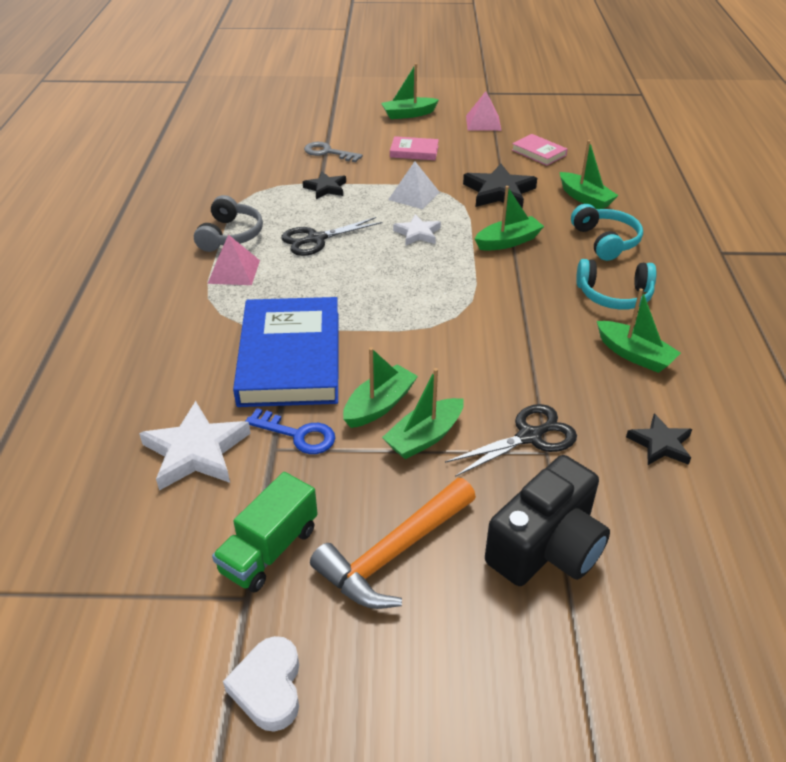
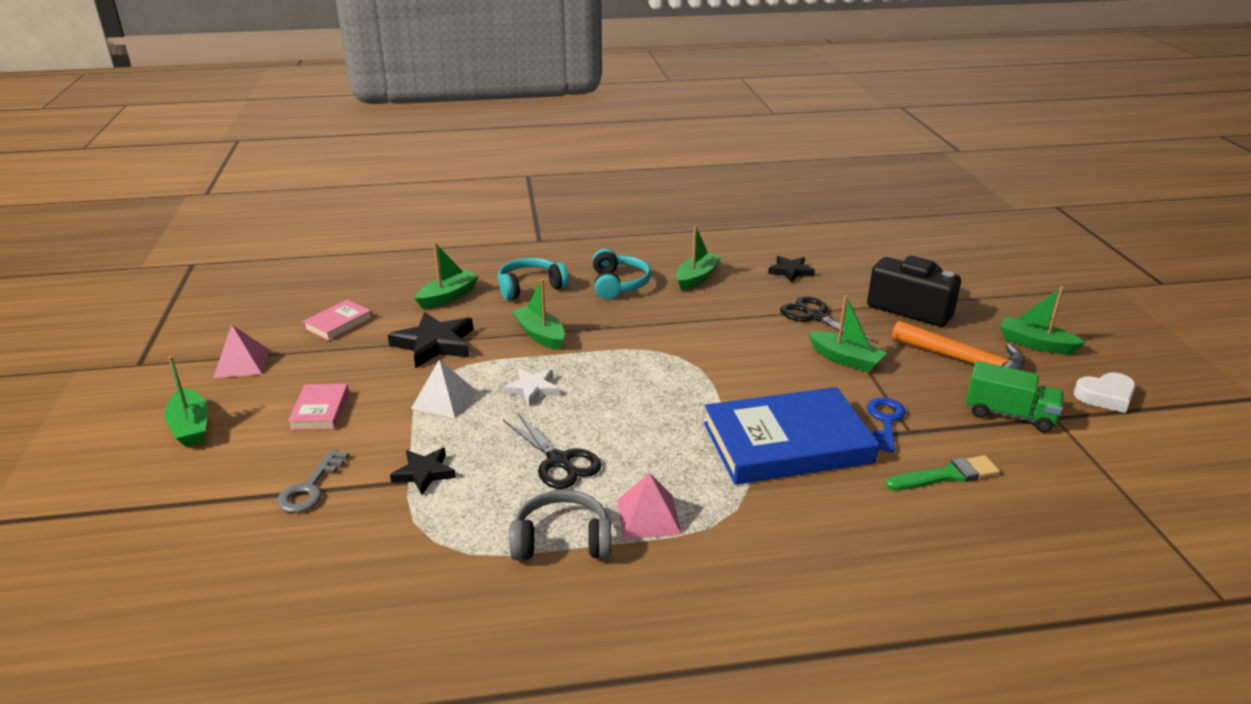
camera: 100 degrees left, 10 degrees down
(196, 451) = (946, 475): white star -> green brush
(379, 405) = (822, 384): green boat -> green boat (1035, 344)

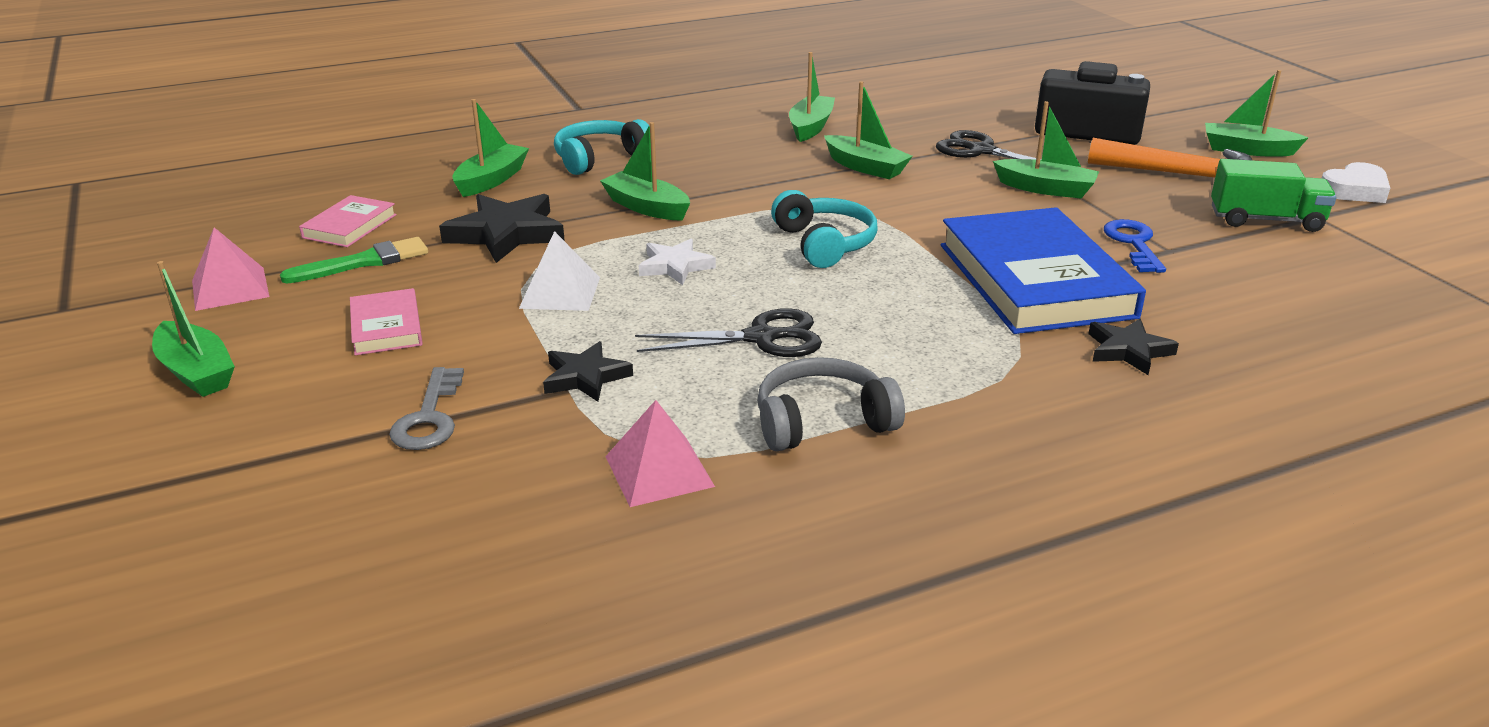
camera: 15 degrees left, 0 degrees up
(558, 461) = (761, 338): black scissors -> black scissors turned 45 degrees counterclockwise
(618, 284) = (715, 144): turquoise headphones -> turquoise headphones (824, 243)
(648, 517) = (917, 380): pink pyramid -> pink pyramid (659, 471)
(717, 320) = (865, 167): none -> green boat
(787, 443) = (1034, 280): blue book -> blue book turned 75 degrees counterclockwise
(790, 271) = (922, 109): black star -> black star (1128, 350)
(946, 475) = (1238, 287): green brush -> green brush (363, 262)

